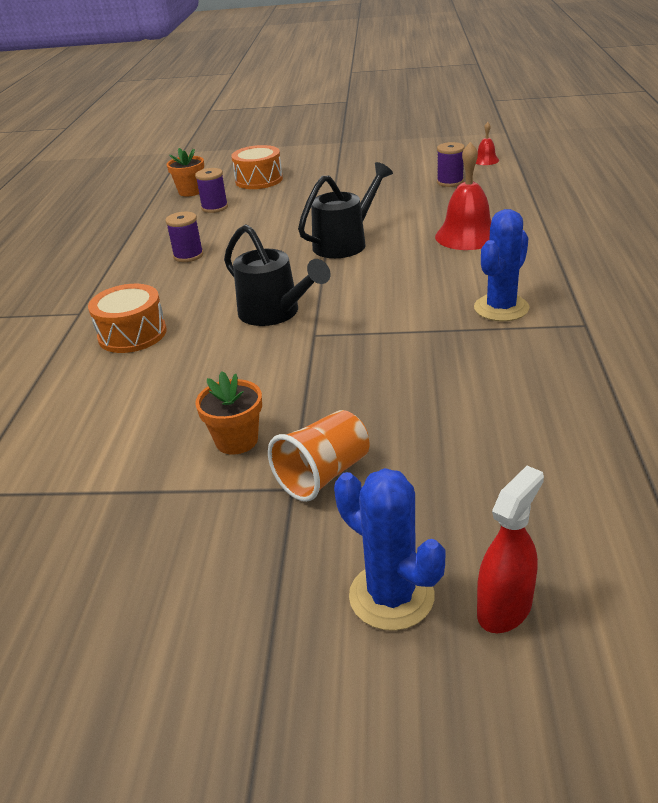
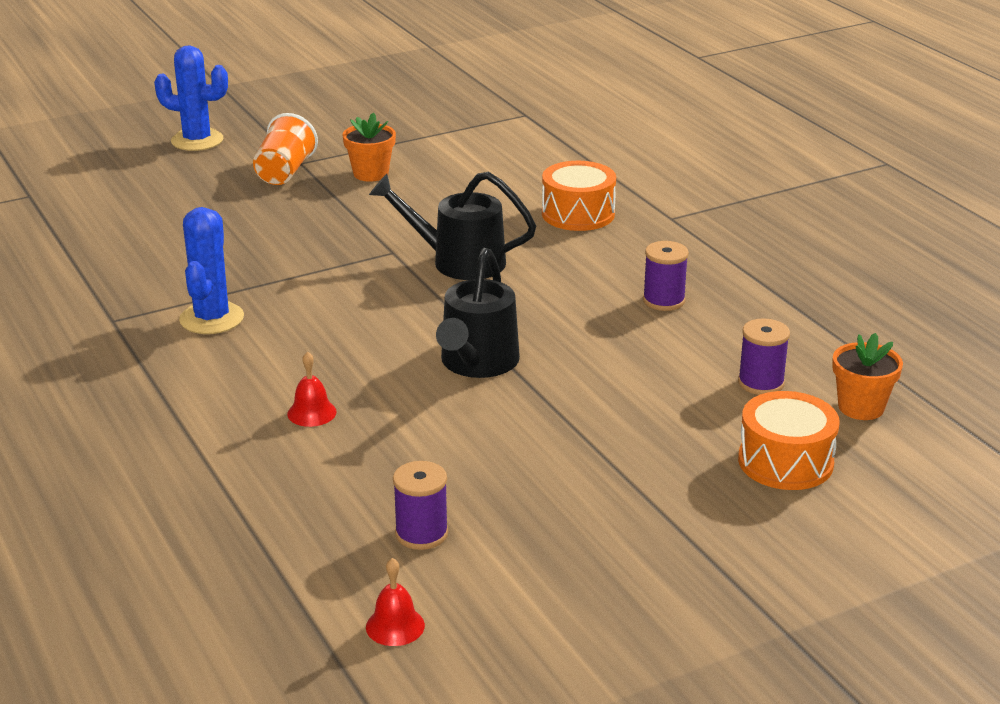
camera: 145 degrees right, 5 degrees down
(467, 236) = (311, 413): red bell -> red bell, size x0.50
(504, 608) = (129, 150): red spray bottle -> none

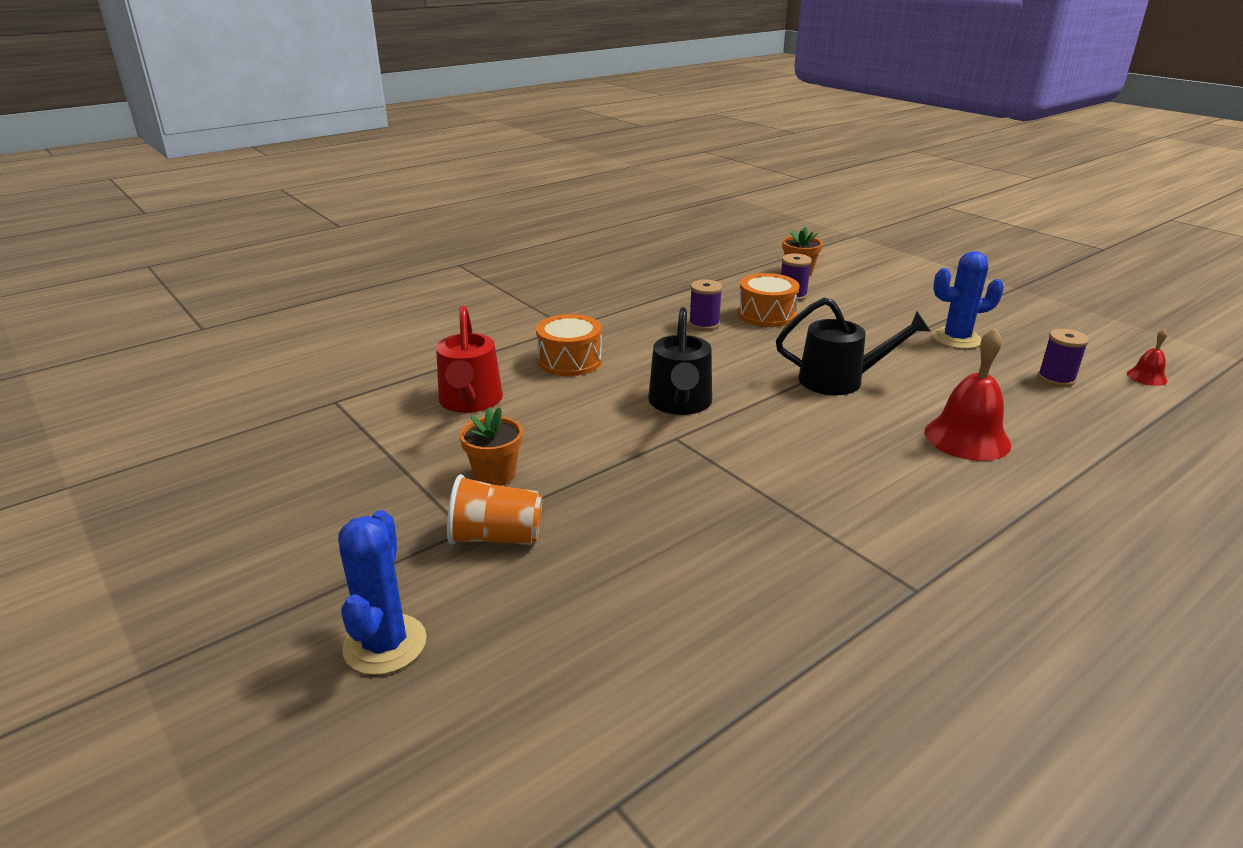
camera: 100 degrees left, 0 degrees up
(211, 318) = (864, 519): blue cactus -> blue cactus (956, 339)
(311, 413) = (967, 438): red bell -> red bell, size x2.01
(502, 166) = (470, 402): none -> red watering can
(785, 462) = (871, 289): orange drum -> orange drum (766, 315)

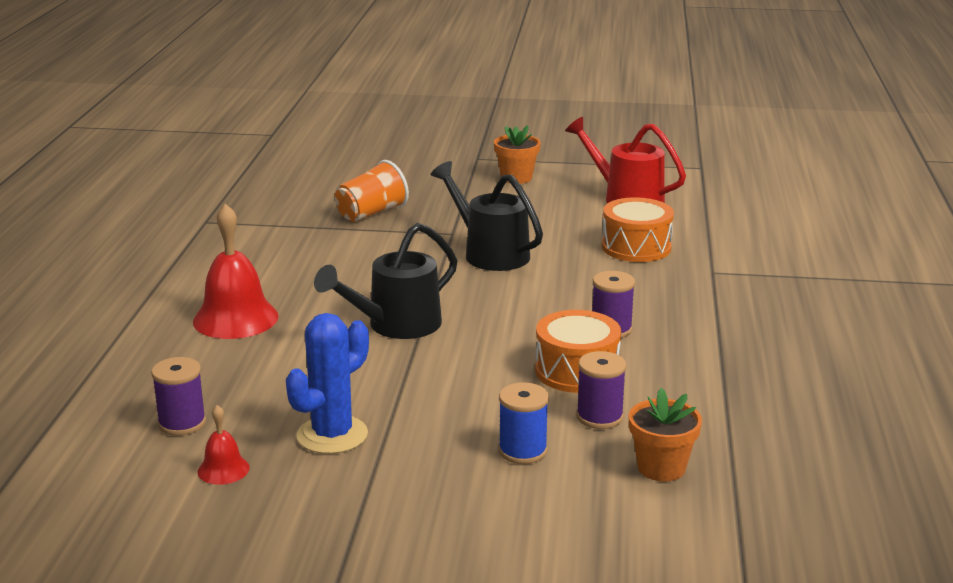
camera: 135 degrees right, 5 degrees down
(385, 644) = (428, 127): blue cactus -> none
(496, 537) = (456, 161): orange cup -> orange cup (371, 213)
(855, 298) = (522, 451): none -> blue spool
(1146, 377) = (72, 475): red bell -> red bell (223, 469)

